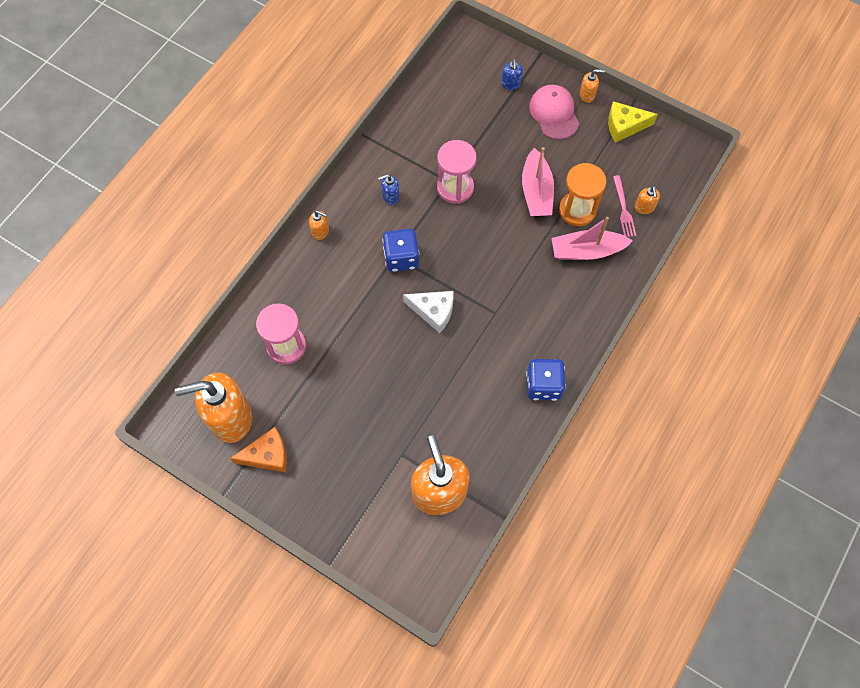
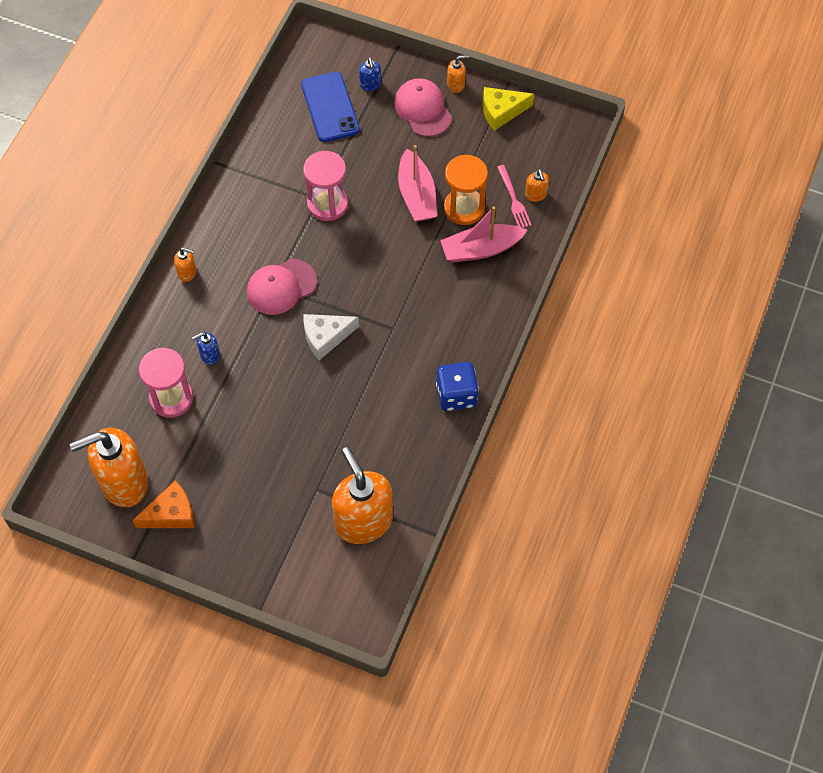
camera: 10 degrees left, 5 degrees down
(390, 196) = (258, 224): blue soap dispenser -> blue soap dispenser (209, 355)
(401, 258) = (281, 287): blue dice -> pink cap
(433, 311) = (326, 337): white cheese -> white cheese turned 150 degrees clockwise
(472, 99) = (330, 107): none -> blue phone

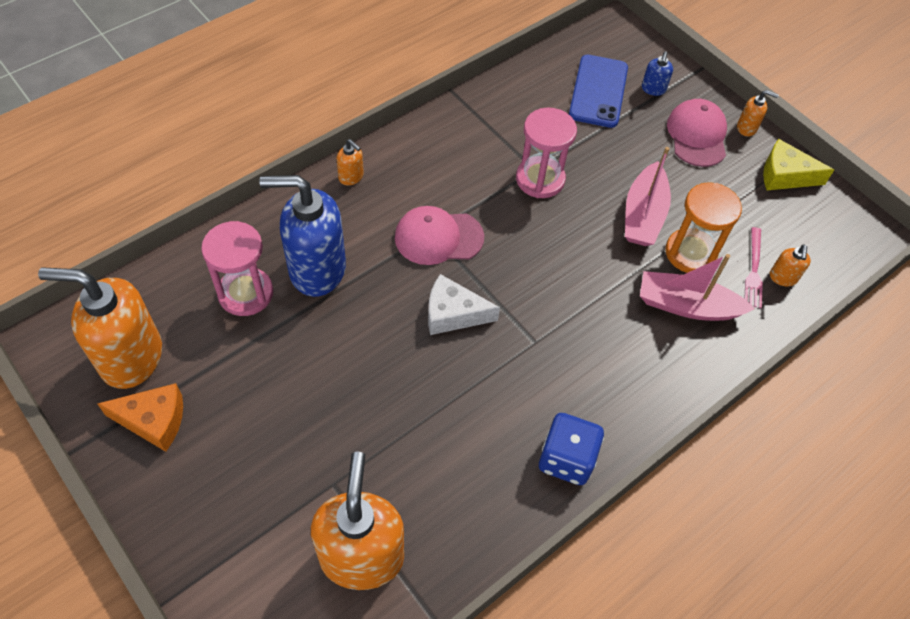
camera: 25 degrees right, 5 degrees down
(209, 355) = (316, 269): blue soap dispenser -> blue soap dispenser, size x2.38

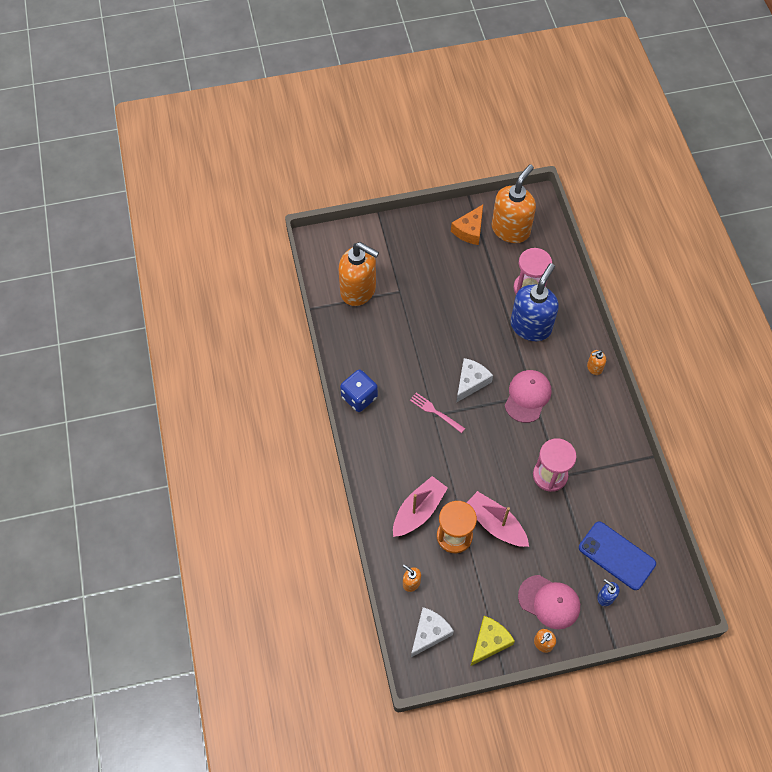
camera: 120 degrees right, 5 degrees up
(754, 271) = (424, 567): pink fork -> pink fork (435, 412)
(824, 236) = (429, 633): none -> white cheese

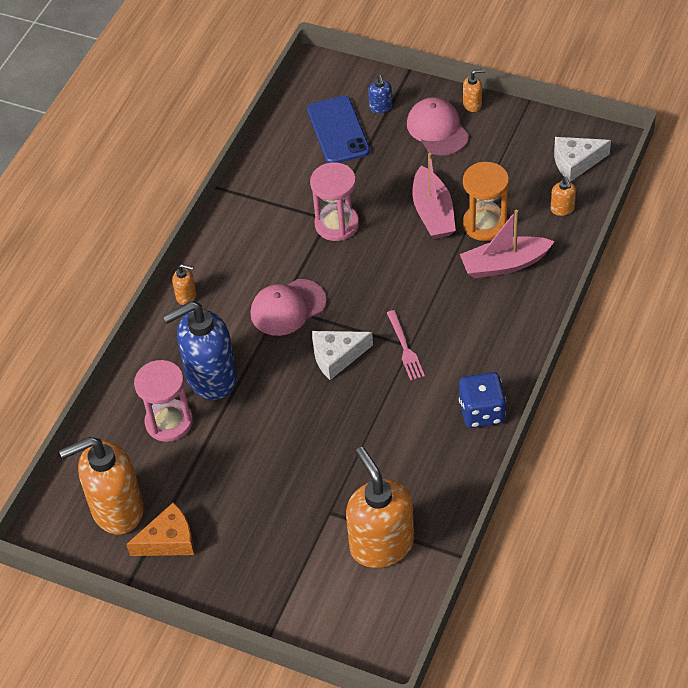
camera: 140 degrees left, 10 degrees down
(489, 642) = (522, 129): yellow cheese -> none

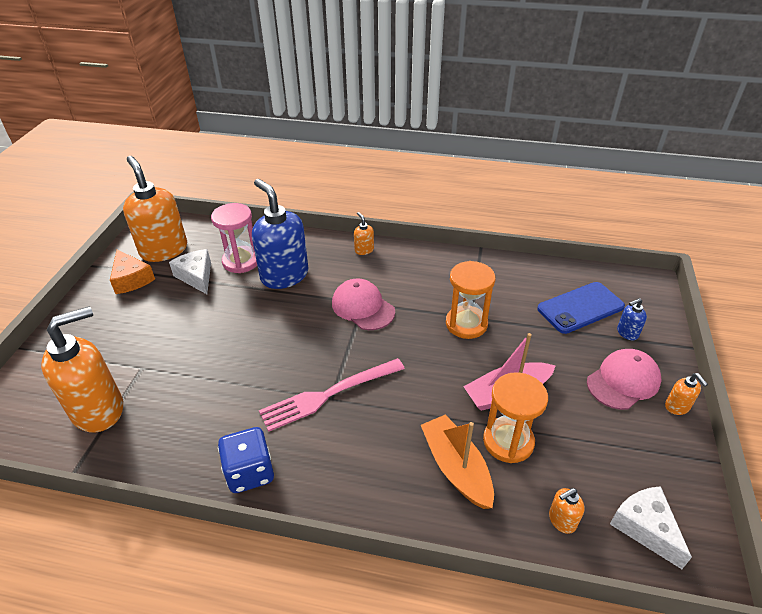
camera: 75 degrees right, 10 degrees down
(186, 296) = (364, 250): orange soap dispenser -> orange soap dispenser turned 150 degrees clockwise
(337, 224) = (466, 324): pink hourglass -> orange hourglass
(337, 357) = (312, 347): white cheese -> white cheese (196, 276)
(405, 348) = (327, 395): pink fork -> pink fork, size x1.75
(504, 264) = (456, 468): pink boat -> orange boat

